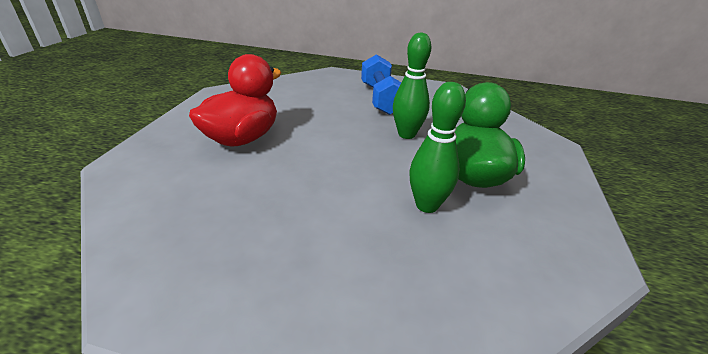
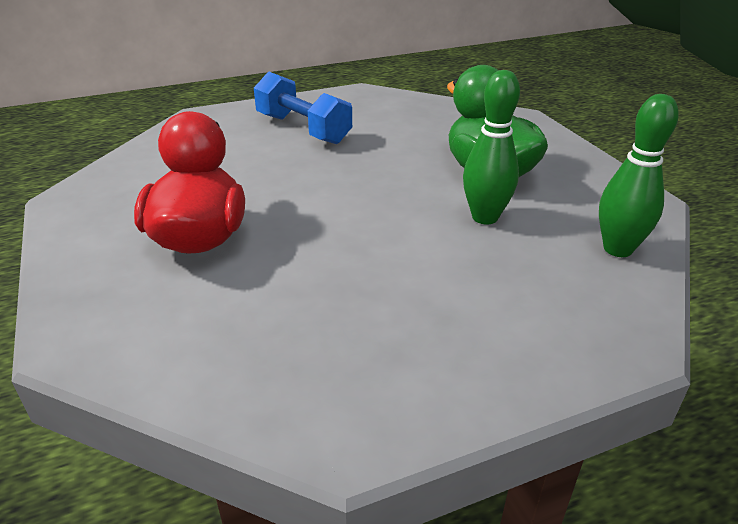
camera: 35 degrees left, 0 degrees up
(406, 134) = (382, 158): green bowling pin -> green bowling pin (617, 249)

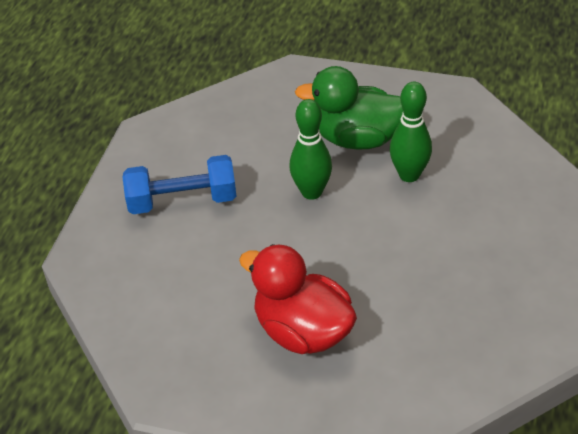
camera: 50 degrees left, 10 degrees up
(617, 249) = (492, 141): green bowling pin -> green bowling pin (311, 192)

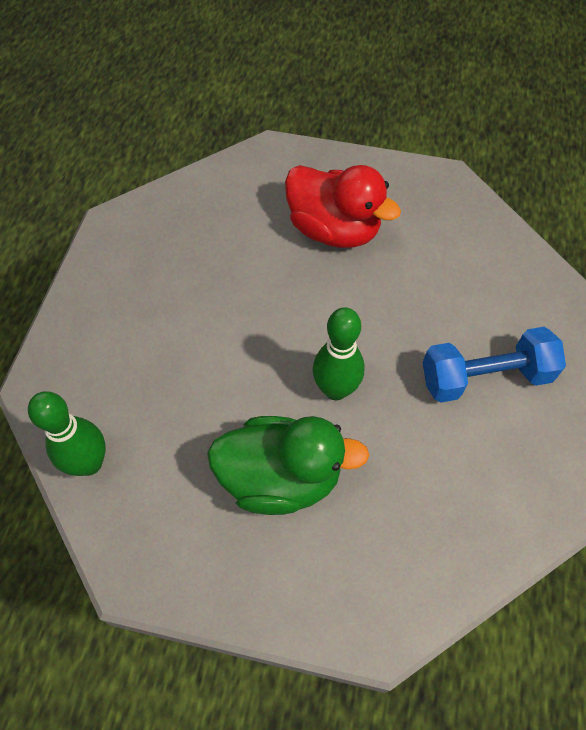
camera: 175 degrees right, 15 degrees up
(409, 175) = (219, 415): green bowling pin -> green bowling pin (89, 463)

